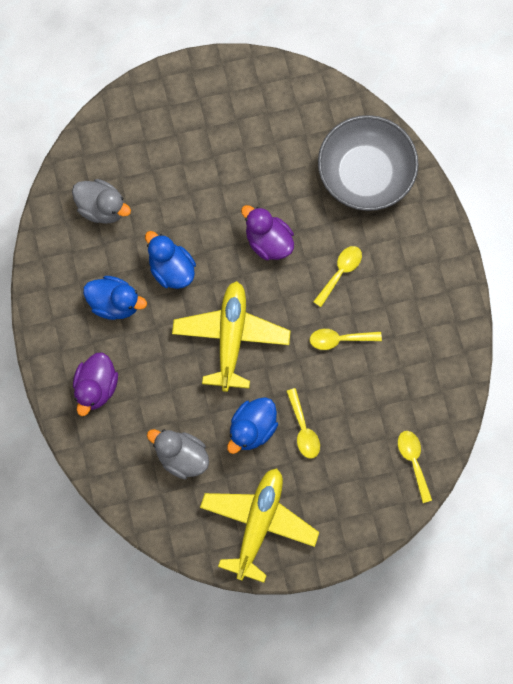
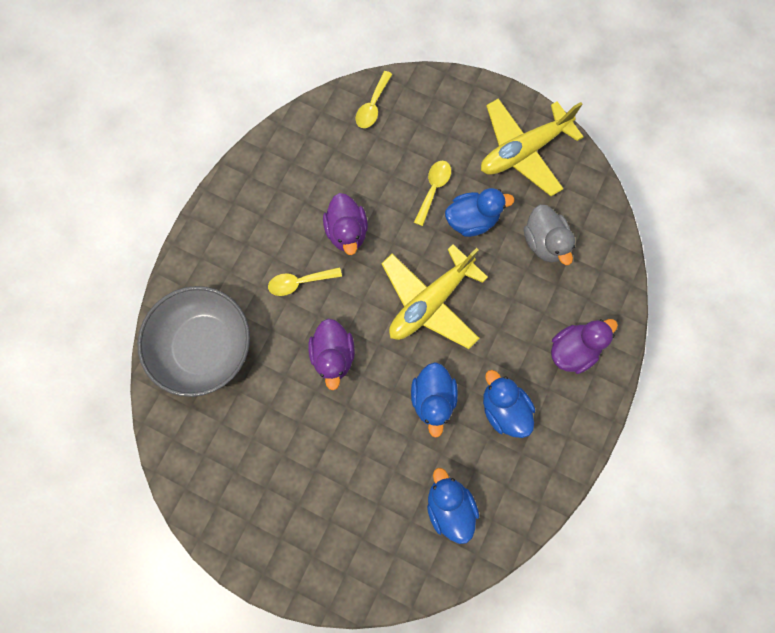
camera: 140 degrees left, 0 degrees up
(102, 207) = (449, 505): grey duck -> blue duck
(340, 339) = (347, 232): yellow spoon -> purple duck

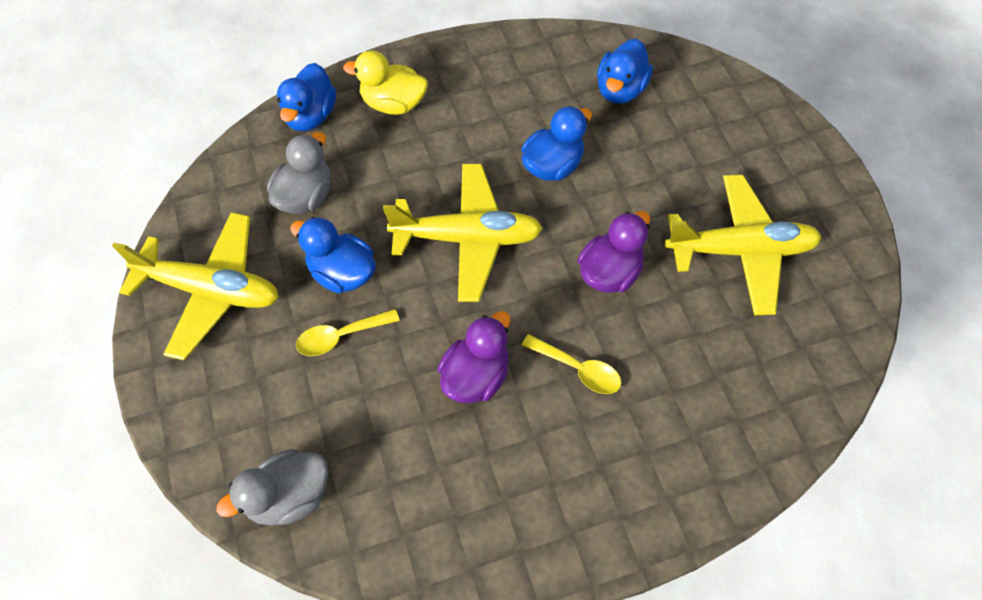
camera: 135 degrees left, 15 degrees down
(205, 346) = (740, 394): grey bowl -> none
(271, 443) = (740, 250): none -> yellow plane
(372, 106) = (289, 496): yellow spoon -> grey duck
(503, 408) = (500, 113): blue duck -> blue duck (311, 116)
(572, 350) = (393, 104): purple duck -> yellow duck

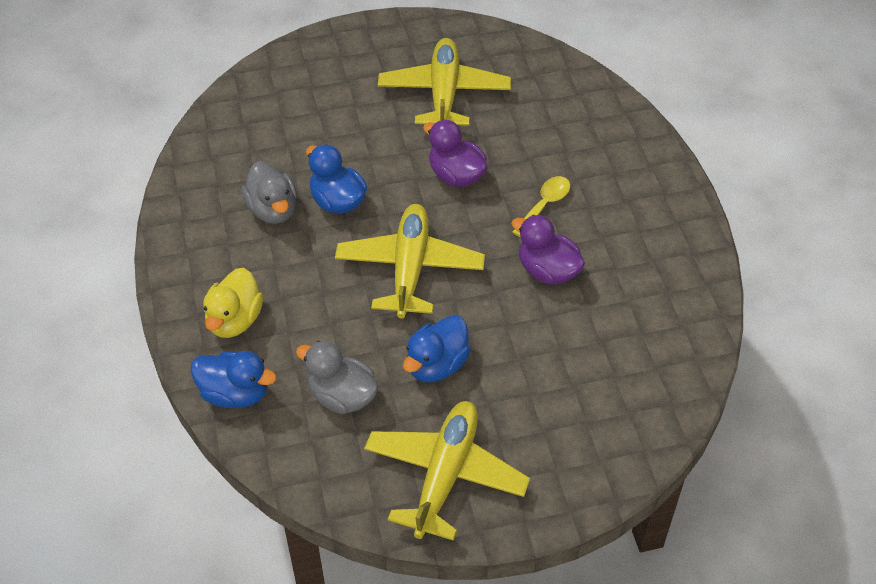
camera: 85 degrees left, 10 degrees down
(289, 496) = (653, 402): grey duck -> grey duck (273, 210)
(341, 336) = (504, 366): yellow spoon -> none
(620, 90) = (257, 144): blue duck -> none

